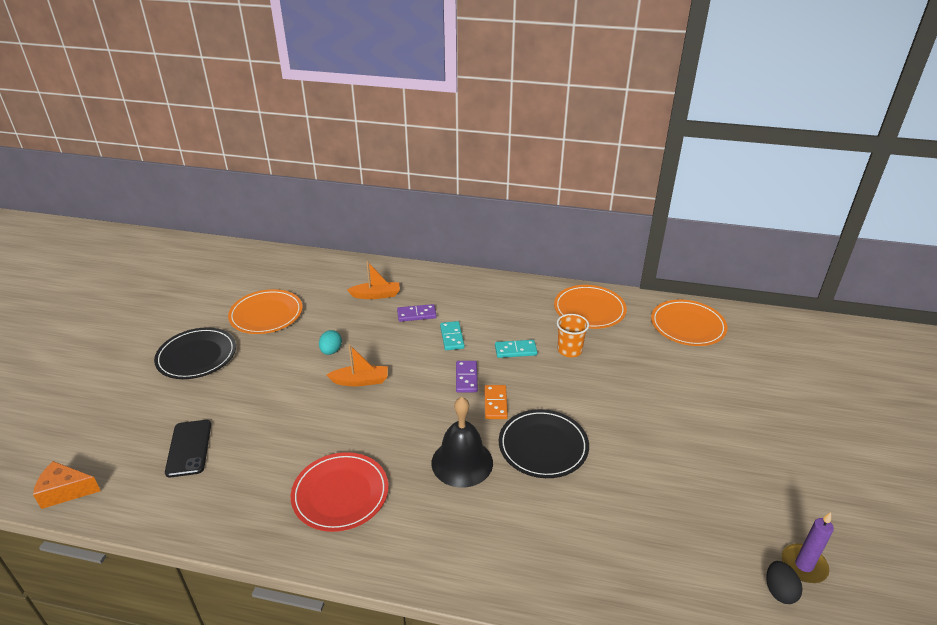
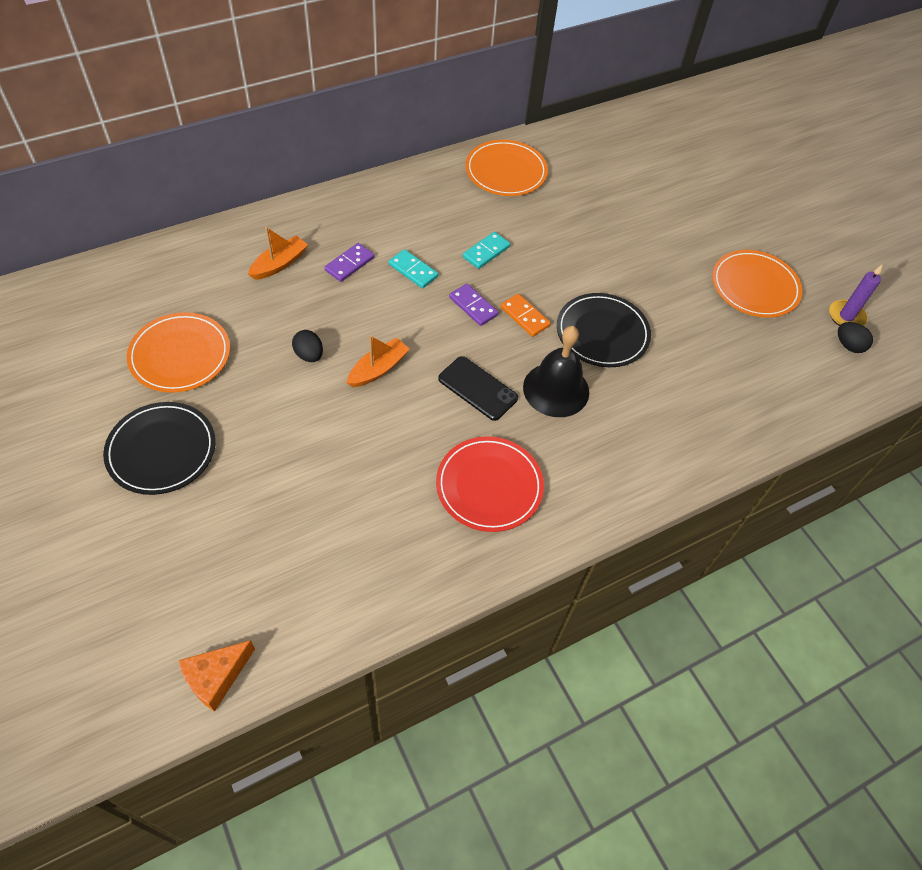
camera: 45 degrees left, 20 degrees up
(189, 448) = (291, 546): black phone -> black phone (477, 388)
(331, 351) = (309, 355): turquoise egg -> black egg
(569, 350) = (531, 225): orange cup -> none
(687, 325) = (601, 146): orange plate -> orange plate (754, 287)

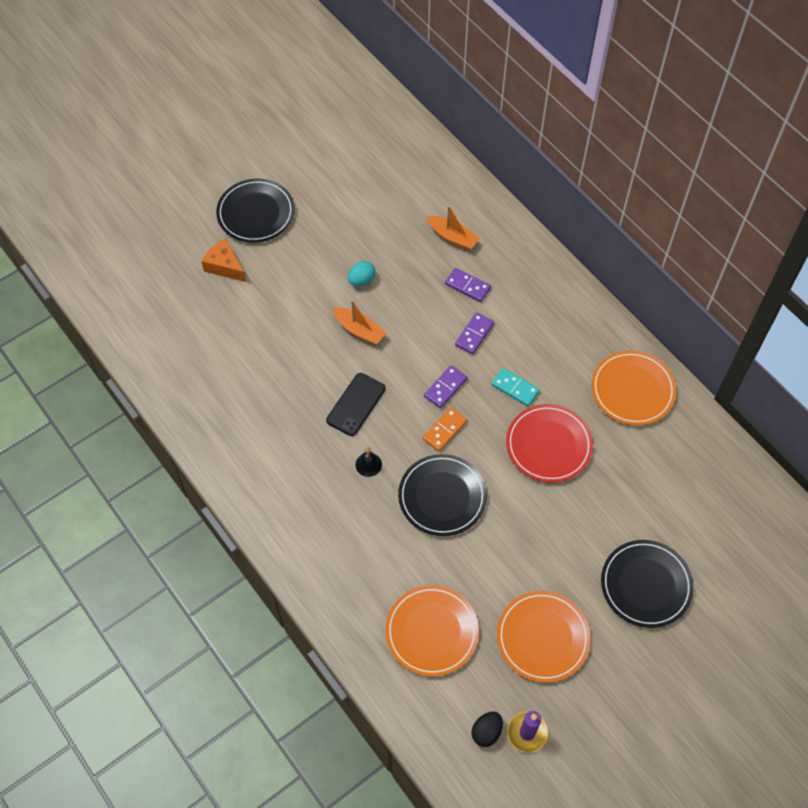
camera: 85 degrees right, 5 degrees up
(180, 355) = (341, 199): orange plate -> orange plate (432, 632)
(216, 677) = (95, 291): orange cheese -> orange cheese (225, 266)
(309, 355) = (362, 280): black egg -> turquoise egg
(413, 270) = (474, 334): turquoise domino -> purple domino
(489, 486) = (263, 426): red plate -> red plate (548, 445)
(556, 389) = (368, 464): black bell -> black bell, size x0.45
(704, 208) = (646, 585): none -> black plate

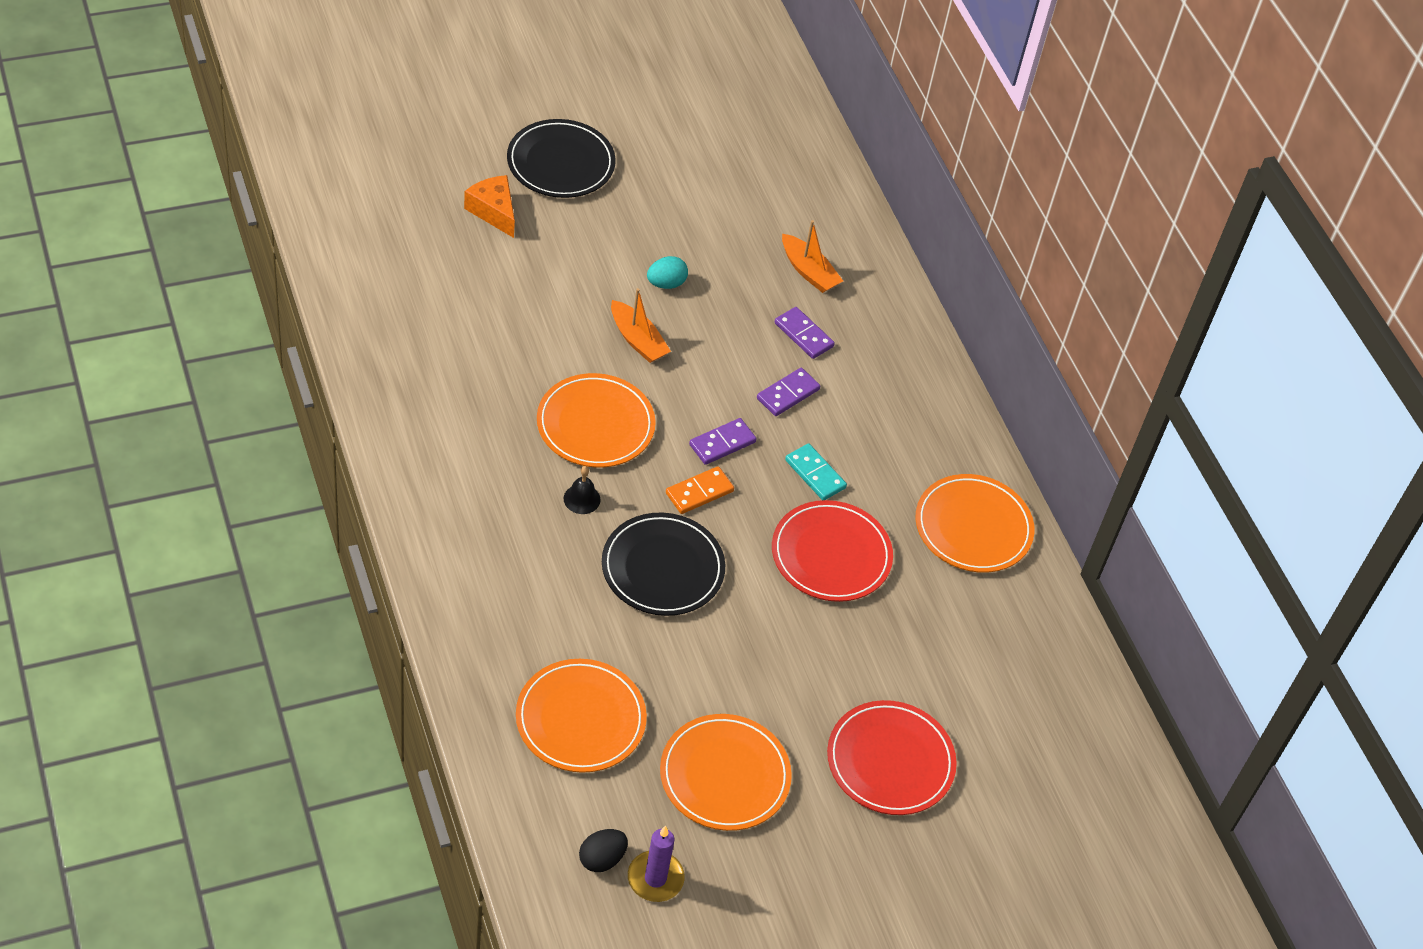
camera: 10 degrees right, 10 degrees down
(356, 404) = (595, 424): black phone -> orange plate
(646, 585) = (890, 761): black plate -> red plate

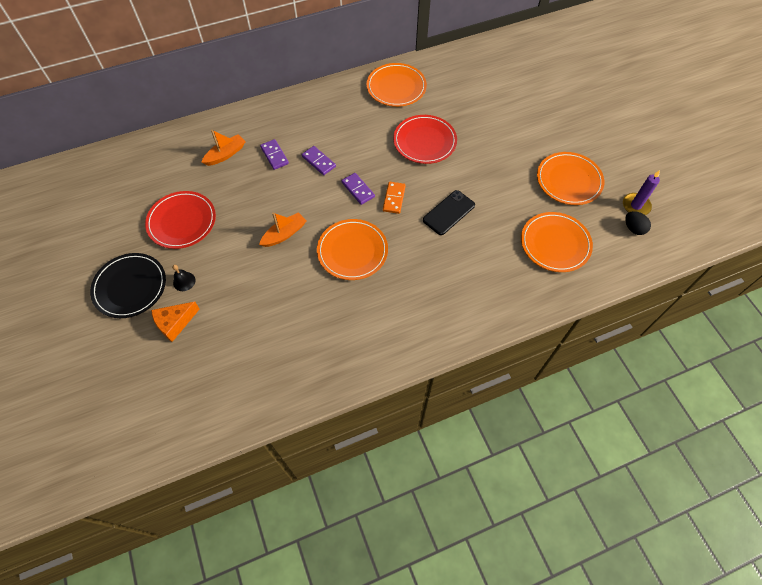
camera: 85 degrees left, 10 degrees up
(582, 499) = (408, 254): black bell -> black bell (184, 281)
(662, 568) = (448, 212): black plate -> black phone
(666, 283) = (238, 222): turquoise egg -> none
(699, 492) = (394, 198): orange domino -> orange domino turned 45 degrees clockwise
(804, 335) = (274, 155): purple domino -> purple domino turned 75 degrees counterclockwise
(815, 474) = (373, 149): turquoise domino -> none
(890, 761) = (540, 118): red plate -> red plate (182, 221)

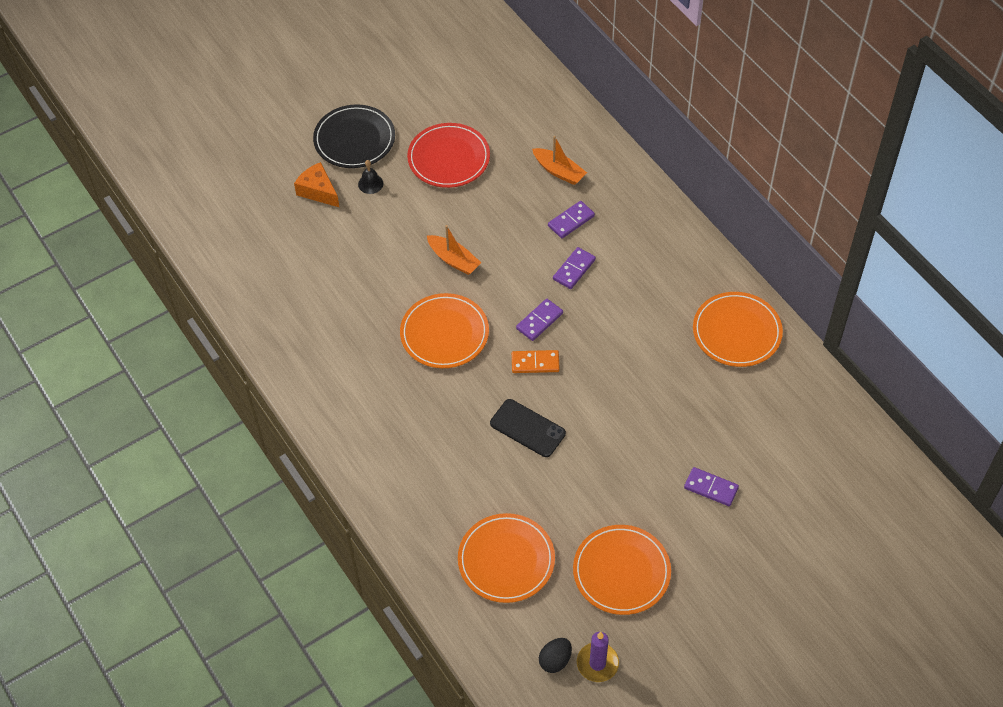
camera: 80 degrees right, 5 degrees down
(424, 141) = (643, 382): red plate -> none
(511, 123) = (711, 488): none -> purple domino

